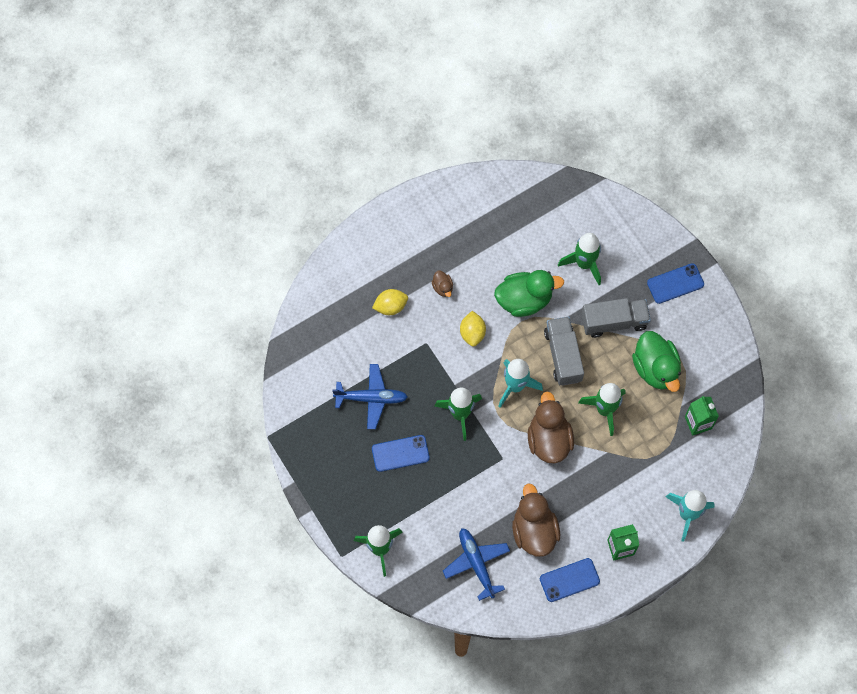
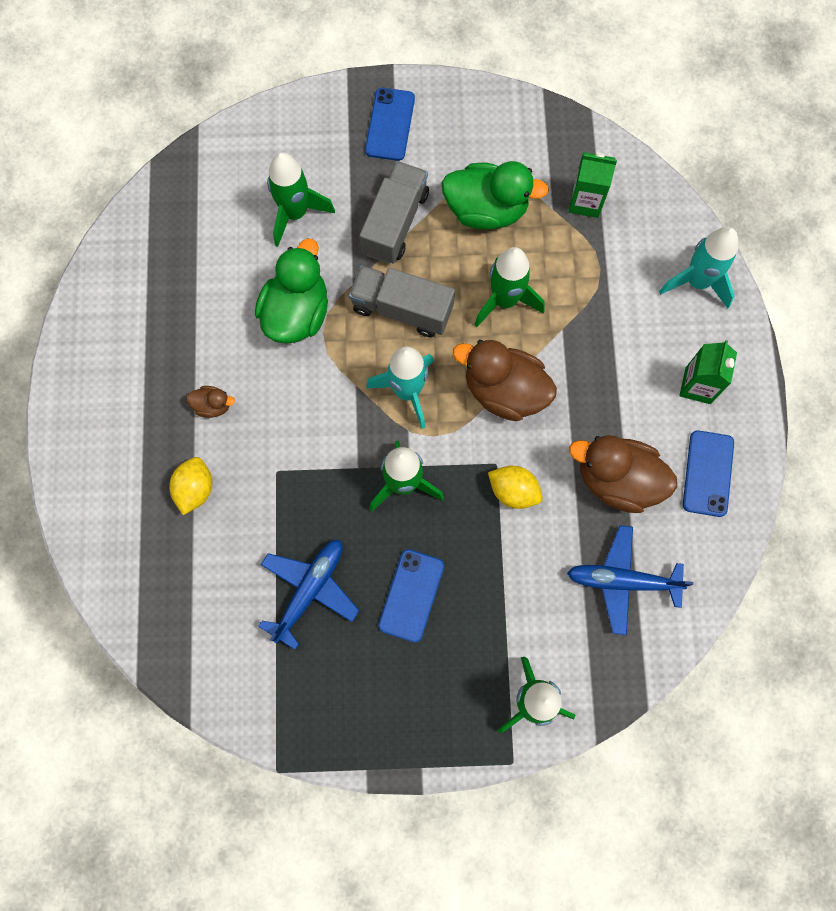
camera: 60 degrees left, 5 degrees up
(472, 333) = (300, 404): yellow lemon -> yellow lemon (513, 491)

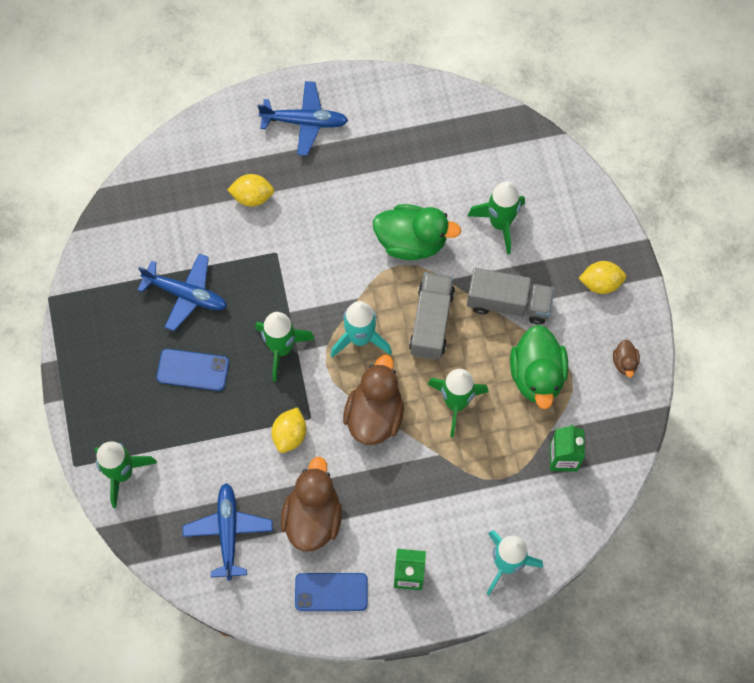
camera: 80 degrees right, 5 degrees down
(108, 410) = (305, 122): none -> blue plane
(213, 405) = (322, 195): brown duck -> brown duck (624, 362)
(390, 124) = (600, 283): blue phone -> yellow lemon

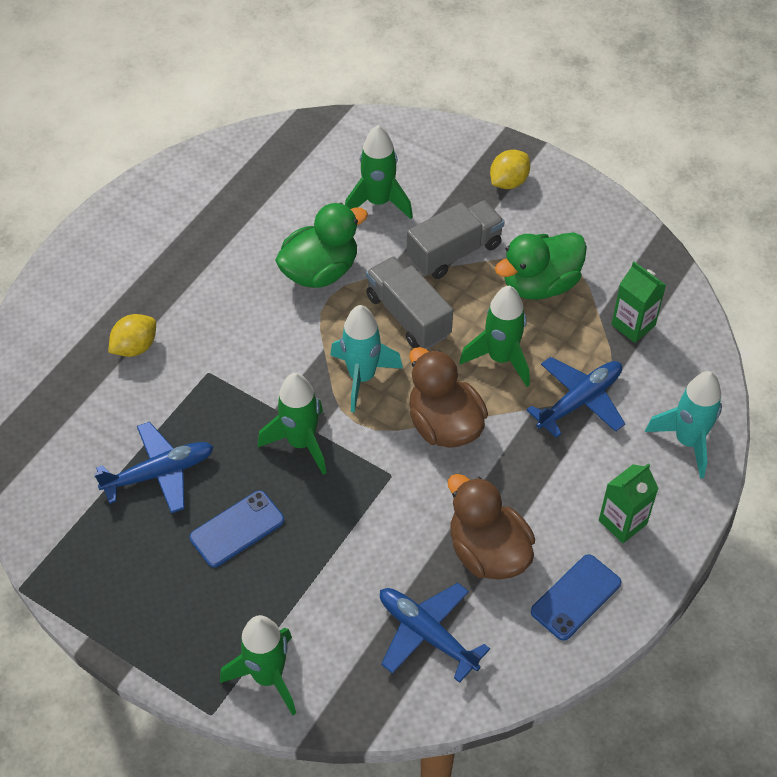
camera: 45 degrees left, 15 degrees down
(290, 435) = (389, 504): yellow lemon -> none
(305, 122) = (119, 255): blue plane -> blue plane (580, 401)
(537, 375) = (540, 284): green duck -> green duck turned 105 degrees clockwise
(624, 362) = (594, 220): brown duck -> none

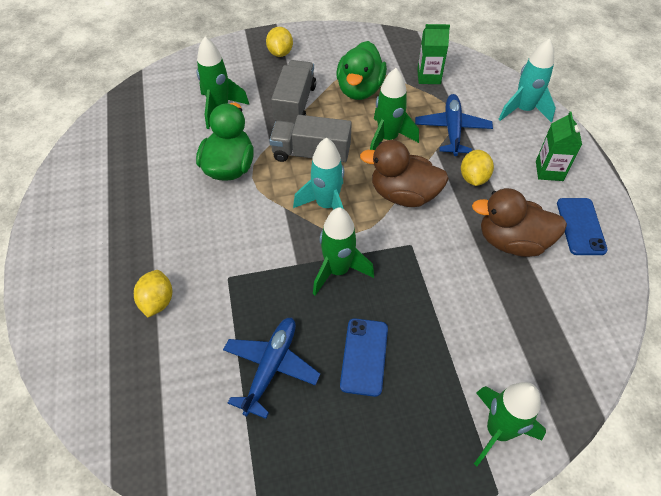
camera: 45 degrees left, 0 degrees up
(427, 633) = (543, 315): blue plane -> none
(534, 465) = (473, 178): none -> yellow lemon

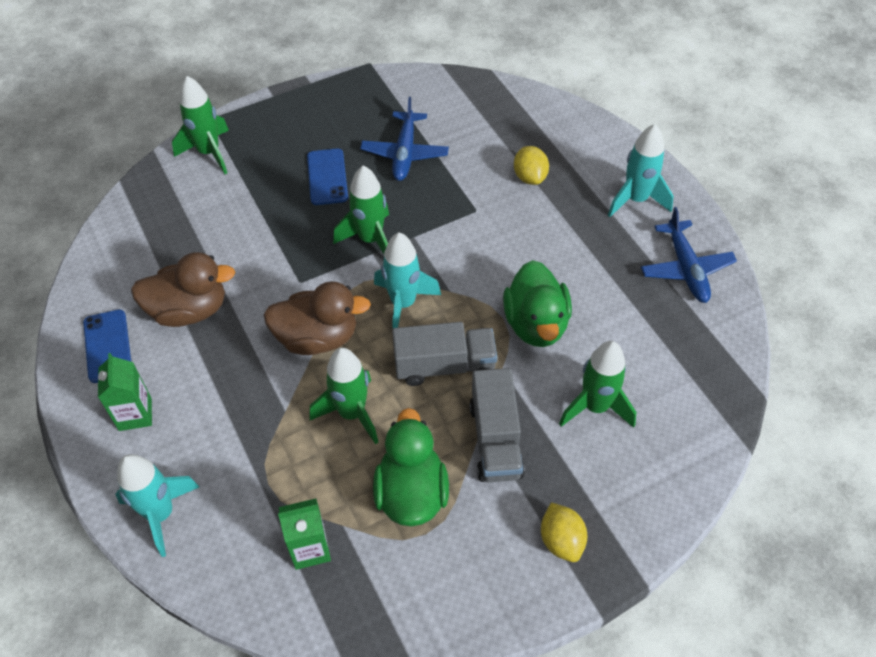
camera: 165 degrees right, 0 degrees up
(77, 251) = (636, 199): none -> turquoise rocket
(452, 129) = (265, 451): blue plane -> blue plane (686, 269)
(473, 178) = (233, 380): yellow lemon -> none

